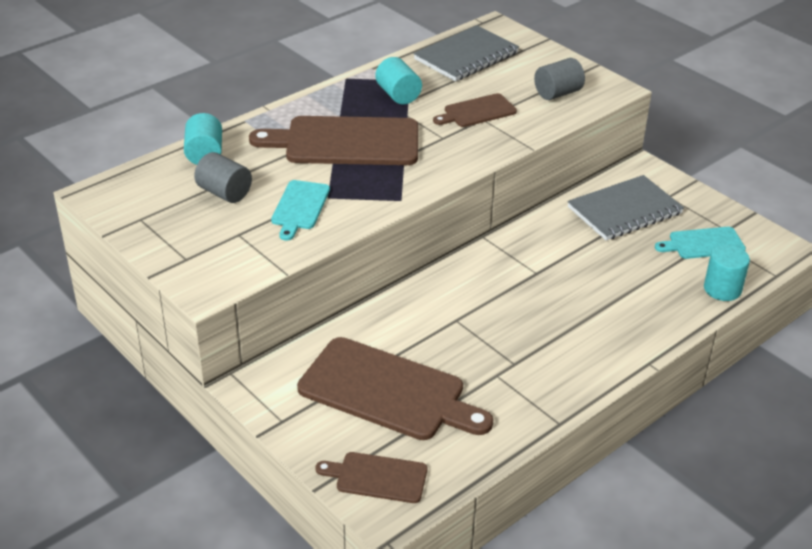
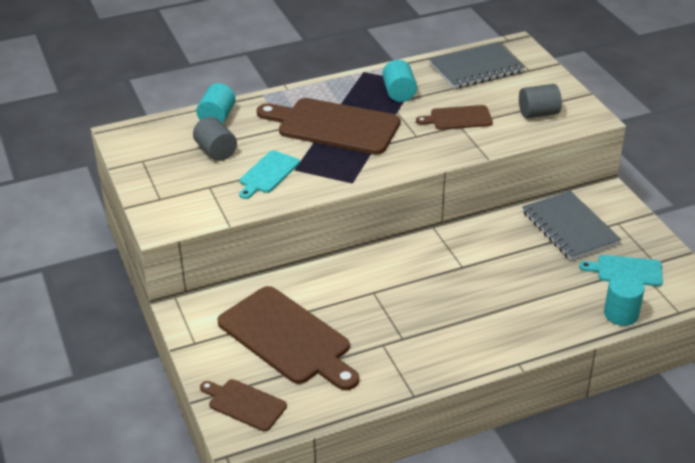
camera: 20 degrees right, 0 degrees up
(624, 210) = (570, 228): grey notebook -> grey notebook turned 75 degrees clockwise

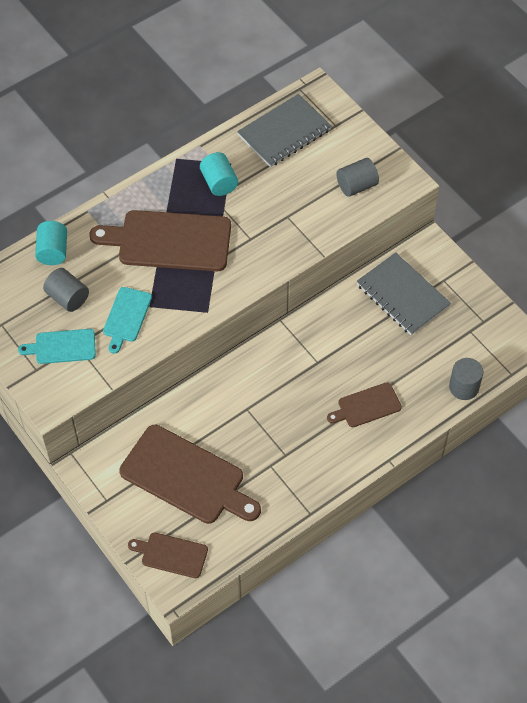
camera: 15 degrees left, 20 degrees up
(458, 118) = (283, 207): brown cutting board -> brown cutting board (366, 406)
(621, 314) = (464, 387): turquoise cylinder -> grey cylinder
(626, 270) = (460, 336): turquoise cutting board -> turquoise cutting board (62, 347)

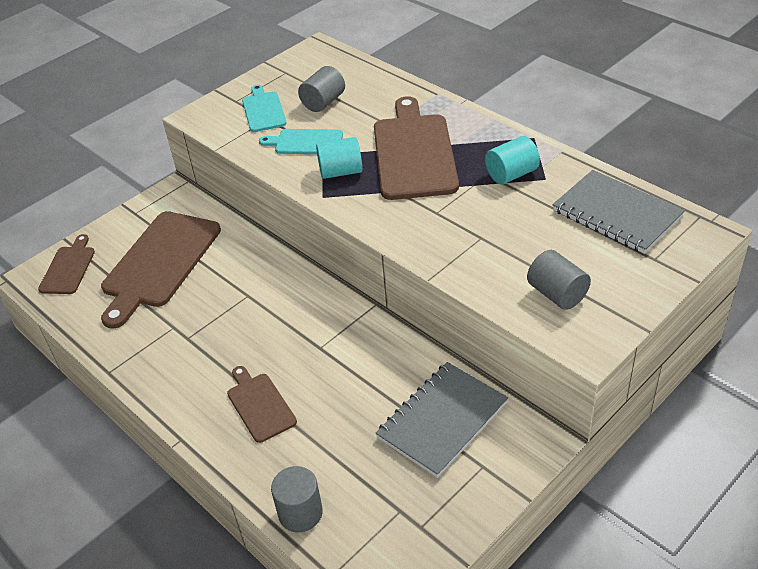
camera: 85 degrees right, 15 degrees down
(53, 251) = (378, 83): turquoise cylinder -> turquoise cylinder (340, 172)

